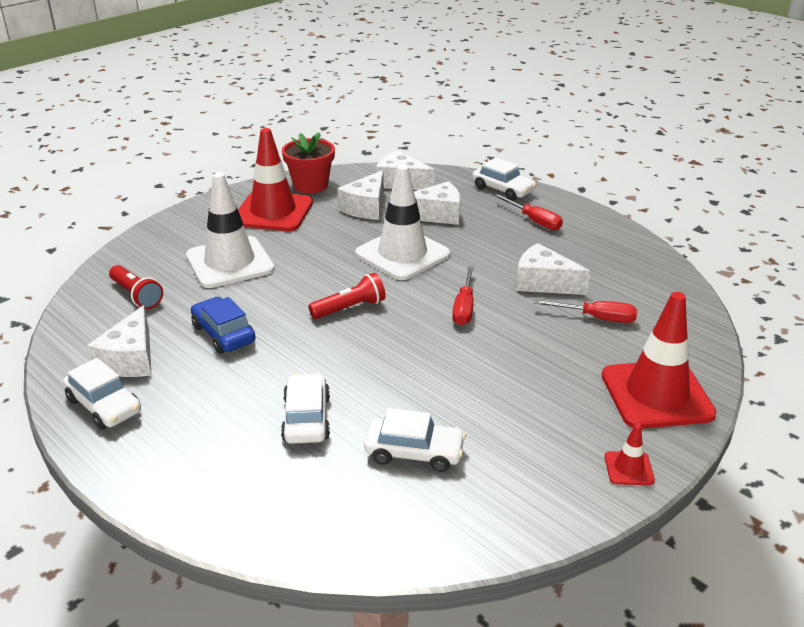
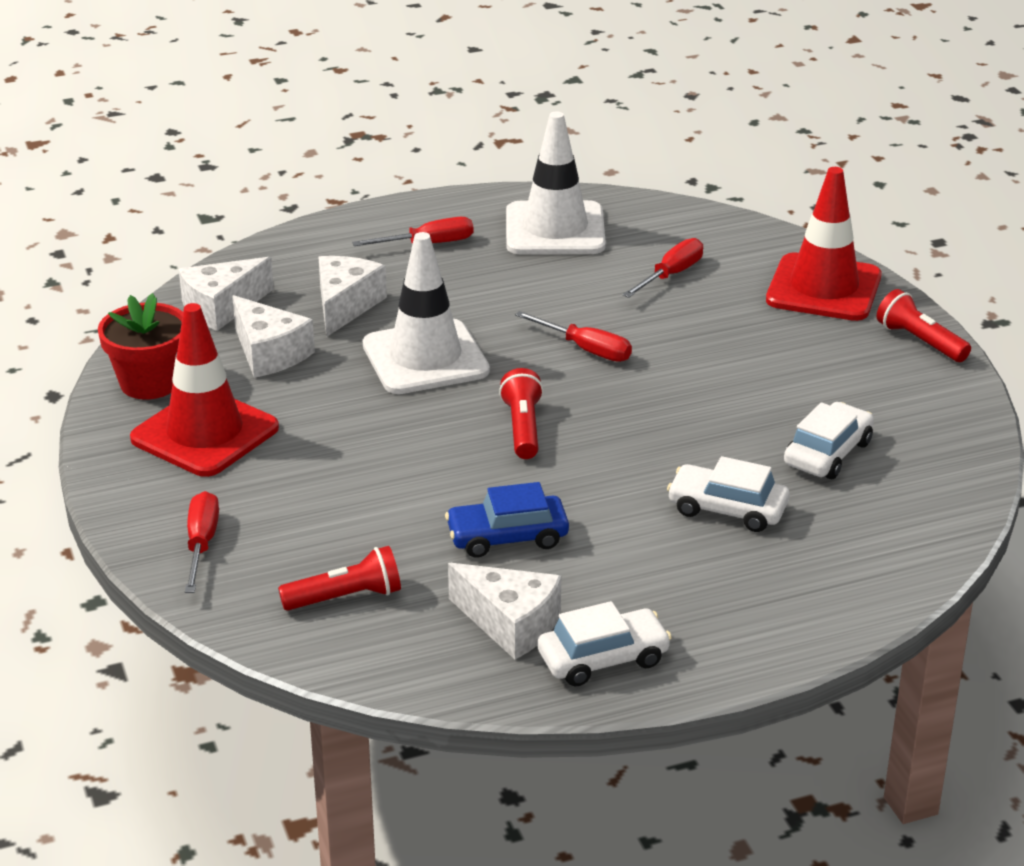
camera: 65 degrees left, 0 degrees up
(168, 240) = (201, 544): none -> red screwdriver
(230, 263) = (323, 499): white traffic cone -> white traffic cone (555, 229)
(503, 190) = (325, 239): white car -> none
(543, 283) = (575, 283): white cheese -> none
(629, 468) = (920, 341): red traffic cone -> red flashlight

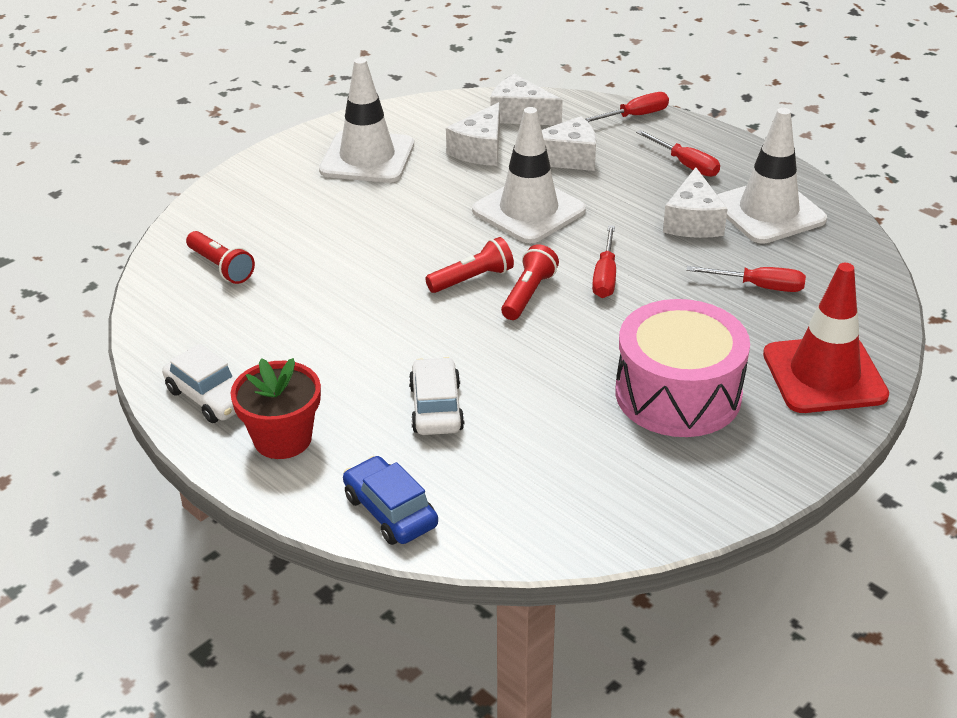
camera: 65 degrees right, 5 degrees up
(150, 383) = (409, 120): red flower pot -> red flower pot (282, 439)
(201, 544) = (246, 196): red screwdriver -> red screwdriver (634, 116)
(205, 433) = (367, 158): red traffic cone -> white traffic cone
(507, 537) = (330, 312): blue car -> blue car (390, 511)
(510, 624) = (229, 343): white cheese -> white cheese (693, 221)
(800, 368) = (678, 394): none -> pink drum
(827, 453) = (557, 442): white car -> none
(920, 341) = (790, 456): red flashlight -> red flashlight (528, 294)

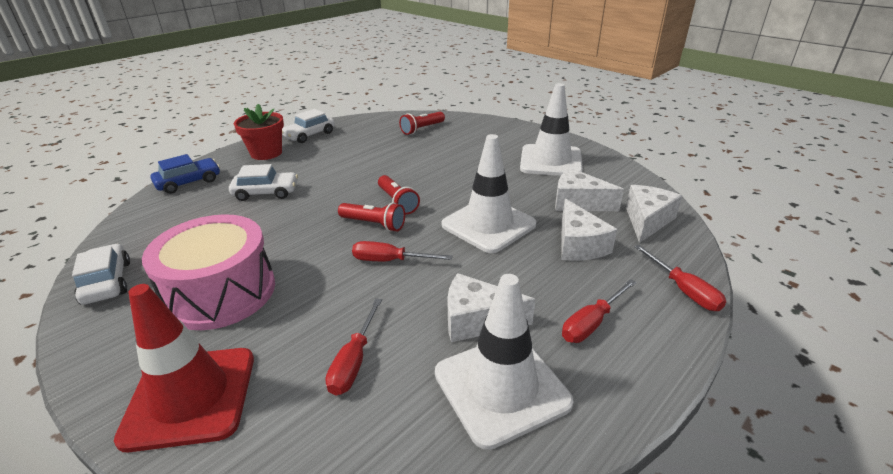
camera: 90 degrees right, 5 degrees down
(673, 503) = (107, 282): none -> white car

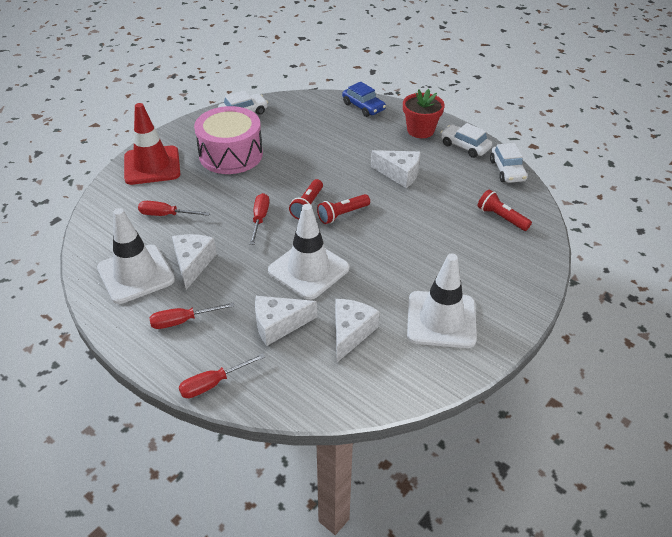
camera: 85 degrees right, 10 degrees up
(266, 192) = (351, 145): white car -> white car (507, 170)
(592, 323) = (183, 321): red screwdriver -> red screwdriver turned 60 degrees counterclockwise
(647, 221) = (319, 381): white cheese -> white cheese (399, 174)

